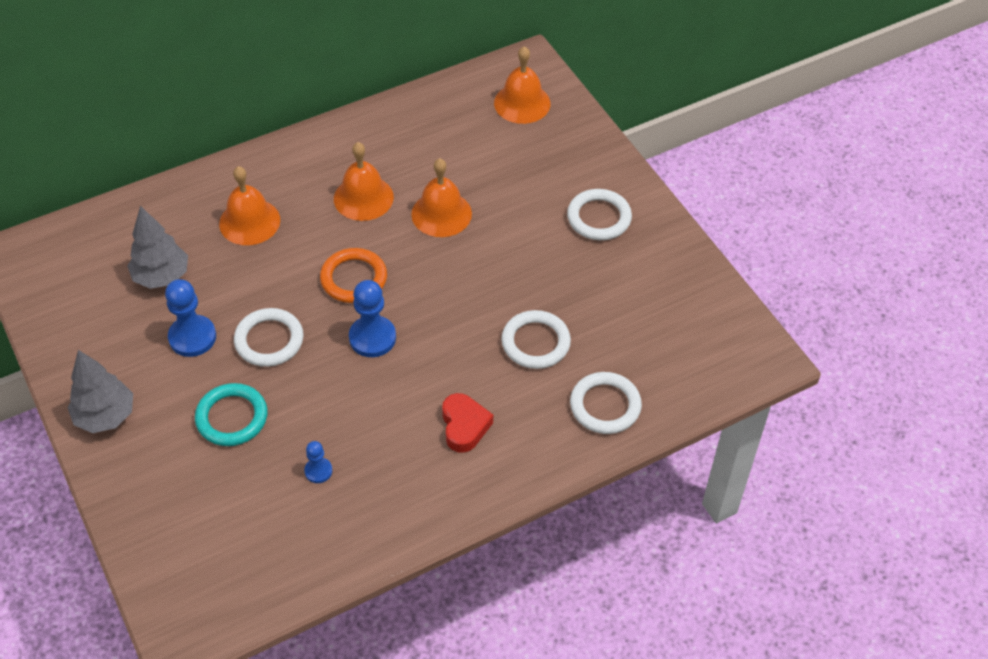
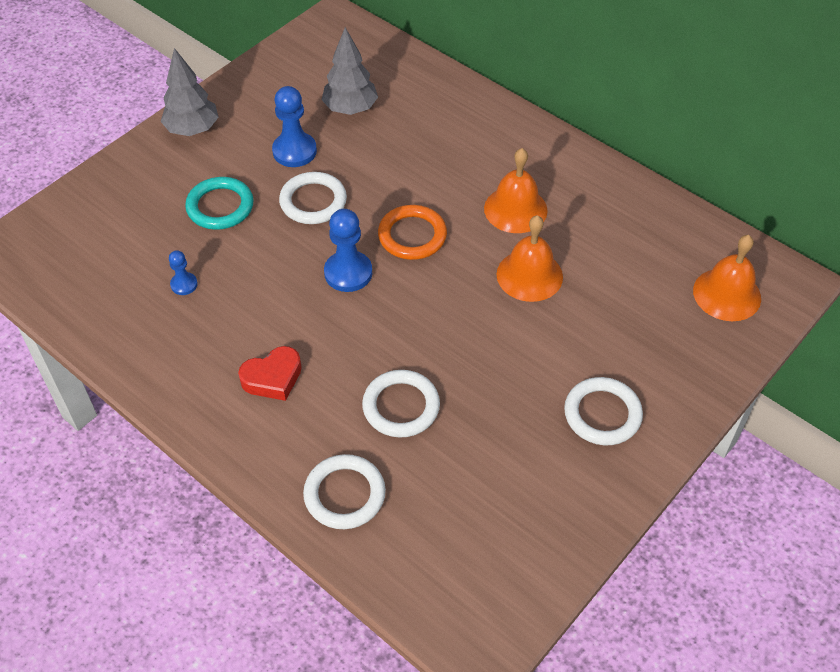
camera: 70 degrees right, 0 degrees up
(249, 221) = (441, 141): orange bell -> none

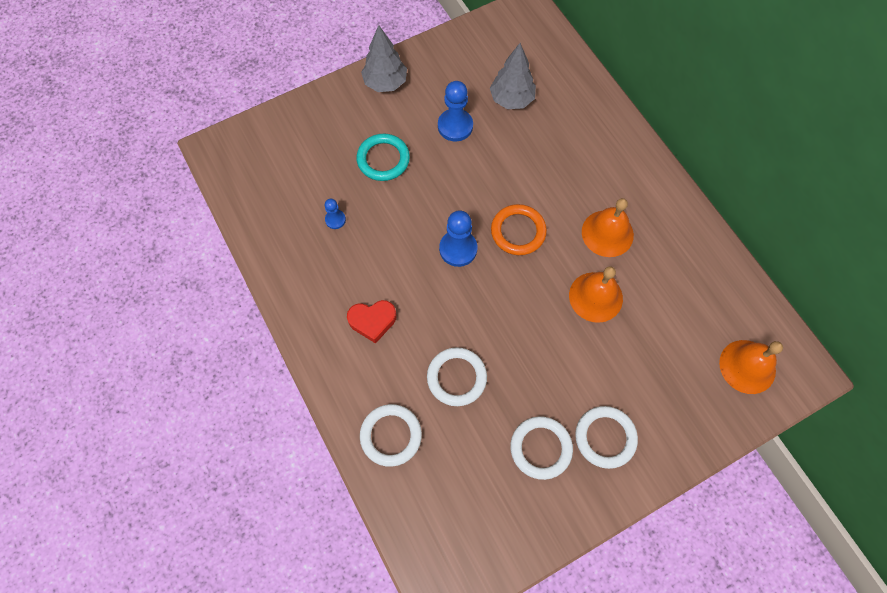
camera: 20 degrees right, 15 degrees up
(313, 201) = (453, 176): white ring -> white ring (541, 448)

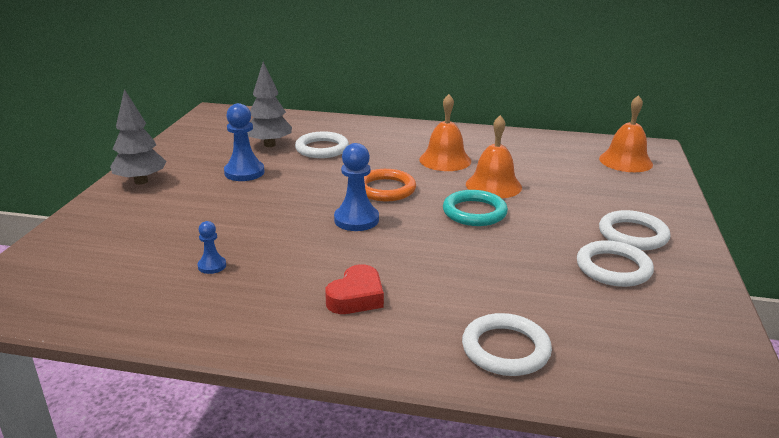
camera: 50 degrees left, 40 degrees down
(383, 159) = (205, 214): turquoise ring -> turquoise ring (474, 212)
(456, 377) = (486, 278): white ring -> white ring (322, 149)

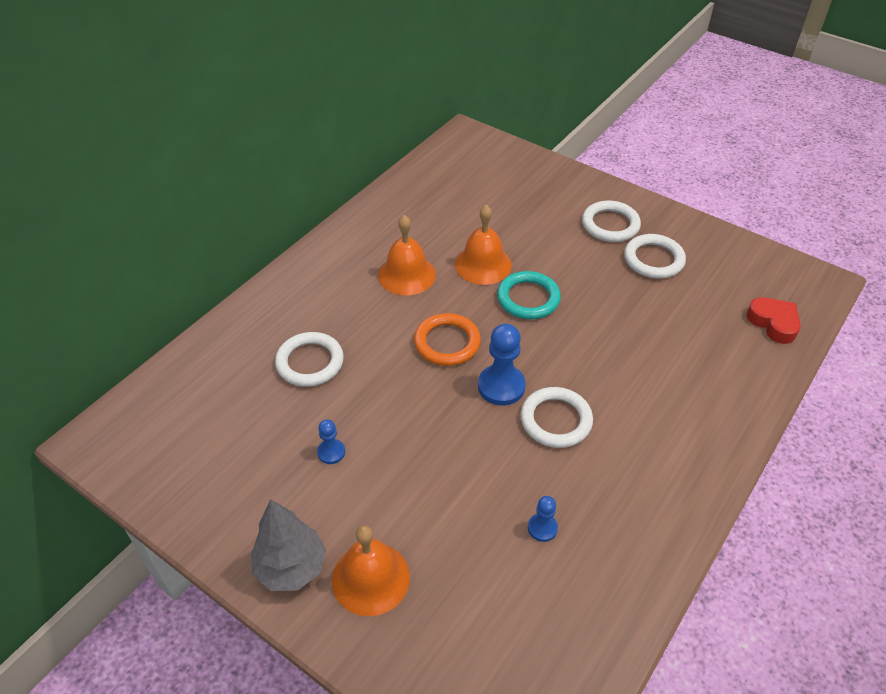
camera: 65 degrees left, 20 degrees up
(244, 172) = (331, 452): blue pawn -> blue pawn, size x0.55
(269, 145) = (263, 408): grey tree -> none
(356, 297) = (639, 430): red heart -> red heart (773, 323)
(505, 349) = (737, 365): white ring -> white ring (556, 420)
(625, 161) = (483, 163): orange bell -> orange bell (370, 578)

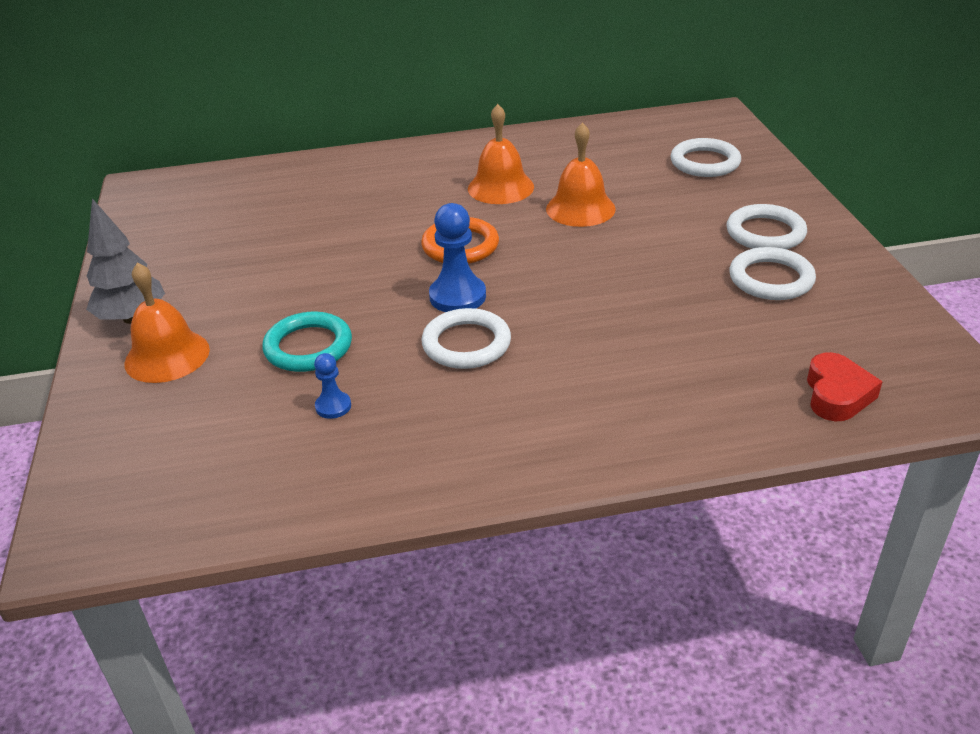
camera: 45 degrees right, 10 degrees down
(310, 362) = (336, 208): white ring -> white ring (705, 162)
(331, 452) = (263, 268): blue pawn -> none
(528, 298) = (584, 250): turquoise ring -> turquoise ring (308, 347)

